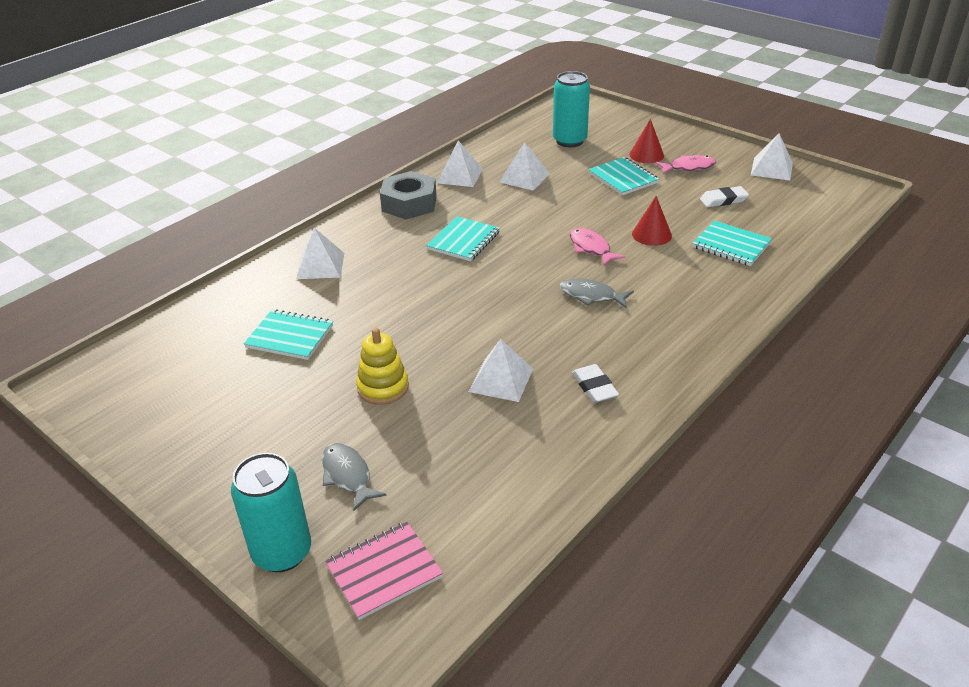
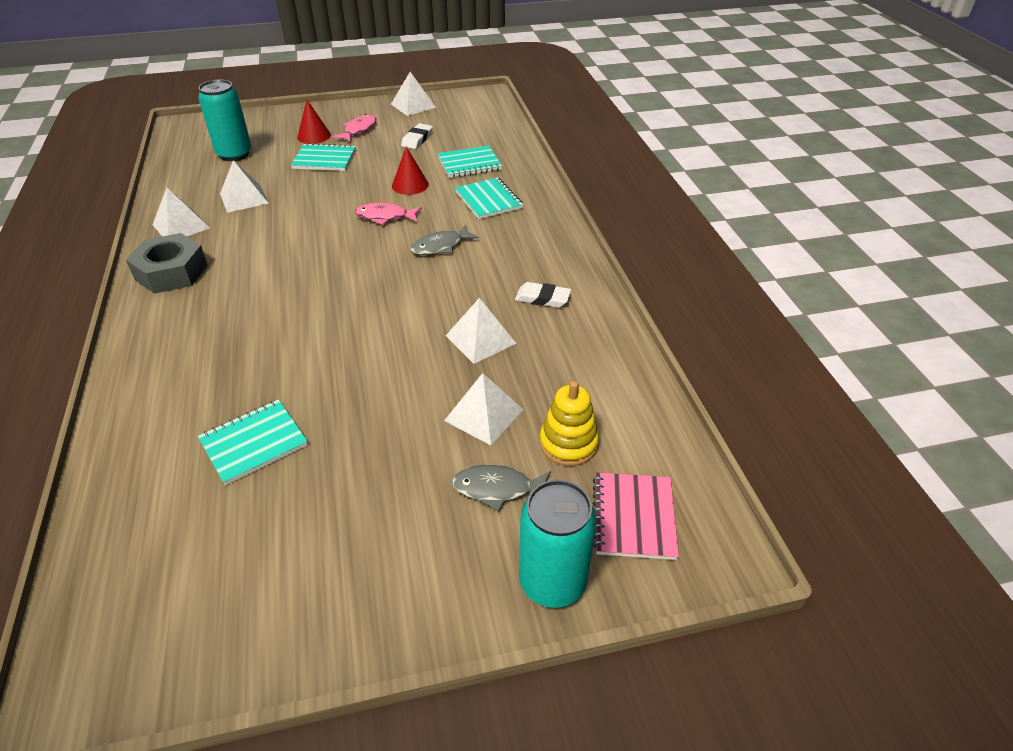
camera: 55 degrees left, 5 degrees up
(320, 265) = (173, 371): white pyramid -> white pyramid (484, 415)
(383, 387) = (408, 412): yellow stacking toy -> yellow stacking toy (568, 443)
(464, 241) = (277, 270): turquoise notebook -> turquoise notebook (489, 200)

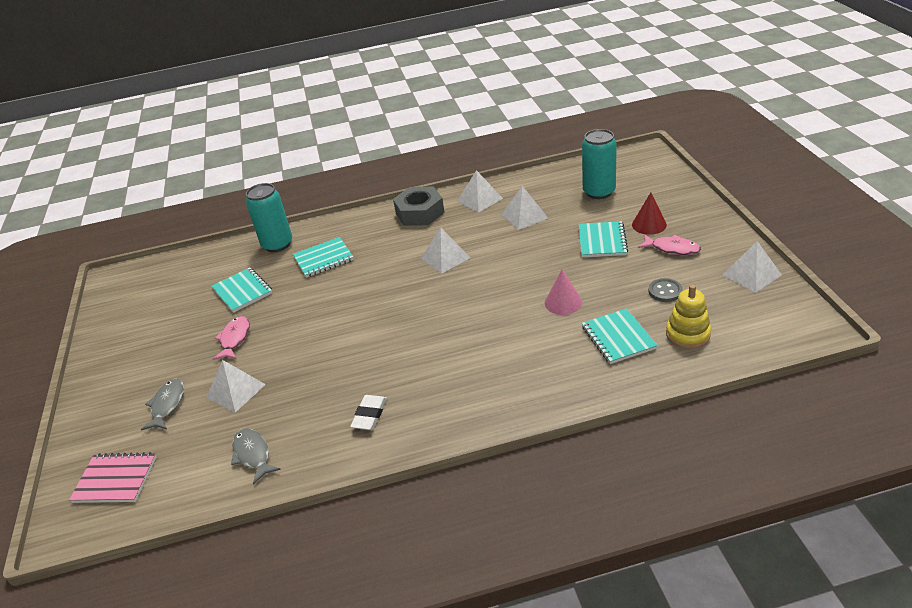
camera: 95 degrees right, 5 degrees down
(385, 217) = (502, 297): pink fish -> pink fish (234, 339)
(410, 185) = (563, 302): red cone -> pink cone
(417, 139) = (665, 291): white eraser -> grey button
(440, 246) = (454, 339): grey fish -> grey fish (253, 454)
(480, 339) = (320, 380): white pyramid -> white pyramid (445, 258)
(489, 200) = (541, 361): turquoise notebook -> turquoise notebook (323, 259)
(552, 582) = (87, 437): turquoise can -> turquoise can (277, 244)
(568, 443) = (193, 440): yellow stacking toy -> yellow stacking toy (687, 334)

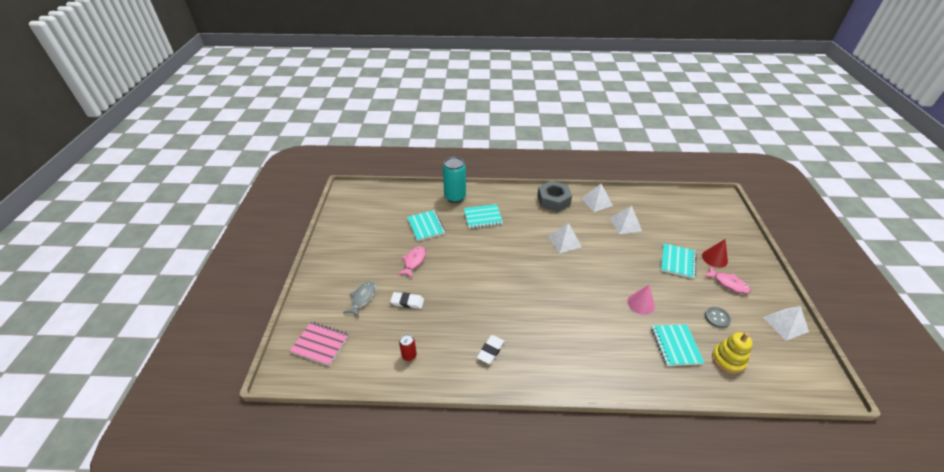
camera: 10 degrees right, 5 degrees up
(235, 391) = (407, 302): white pyramid -> white eraser
(253, 454) = (409, 355): grey fish -> red can
(599, 192) = (682, 220): turquoise can -> none

